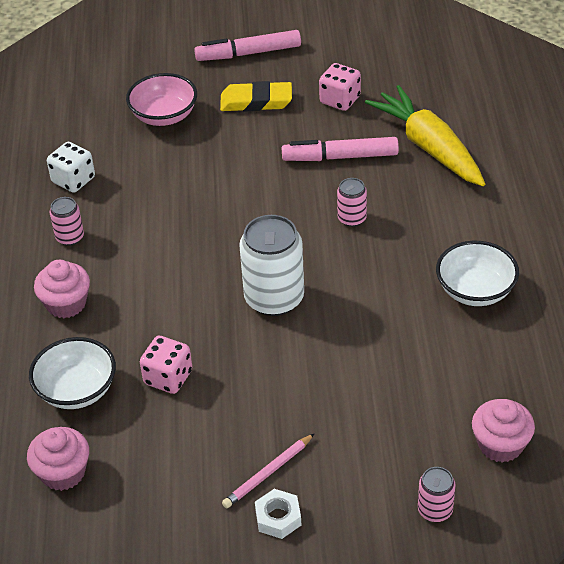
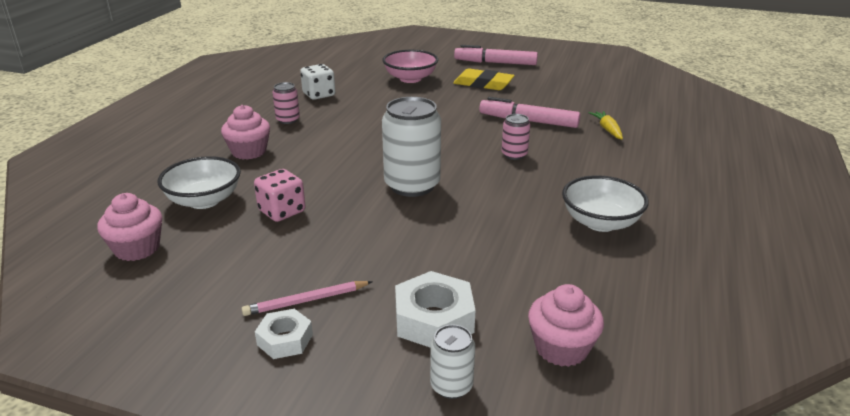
camera: 20 degrees right, 15 degrees down
(340, 100) = (548, 94): pink dice -> none
(387, 453) = (434, 319): none -> white nut
(428, 146) = (607, 129): yellow carrot -> yellow carrot, size x0.43
(435, 510) = (451, 386): pink can -> white can

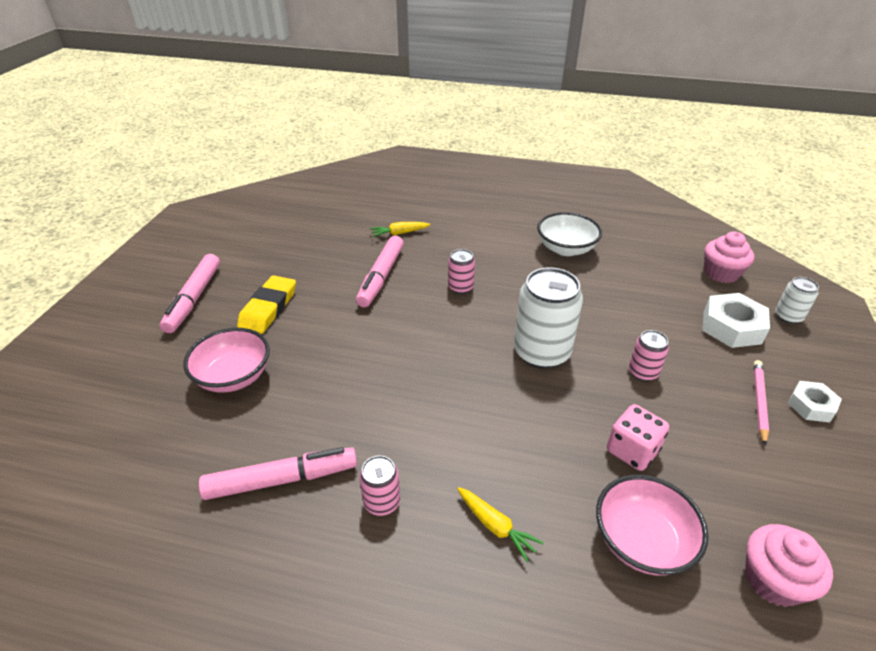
camera: 95 degrees left, 10 degrees up
(204, 200) = (642, 541): white bowl -> pink bowl
(249, 151) = (496, 527): pink cupcake -> yellow carrot
(306, 301) = (759, 401): pink pencil -> pink pencil turned 135 degrees counterclockwise
(319, 95) = (282, 480): white dice -> pink marker
(371, 235) = (643, 372): none -> pink can

